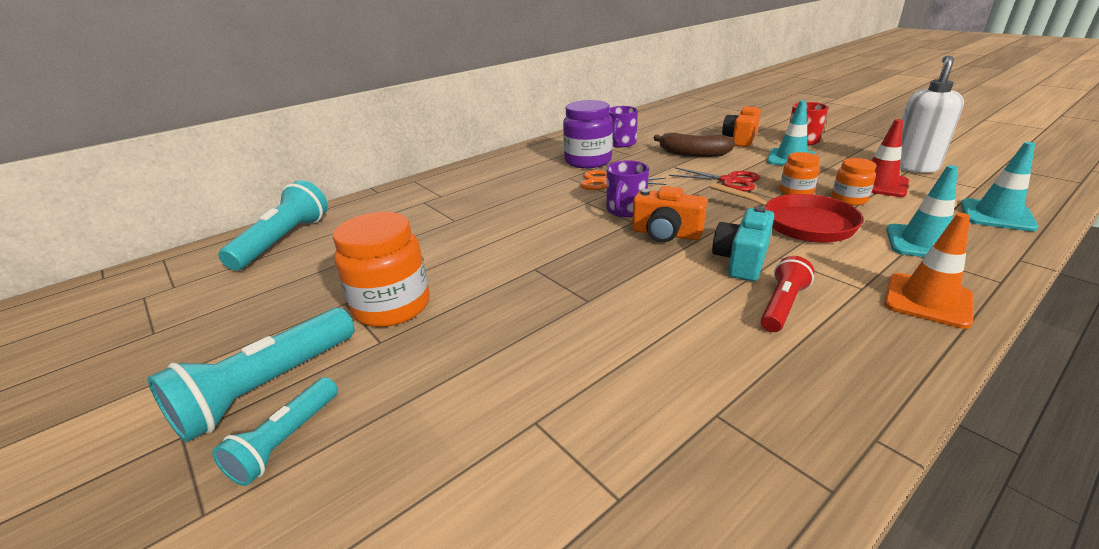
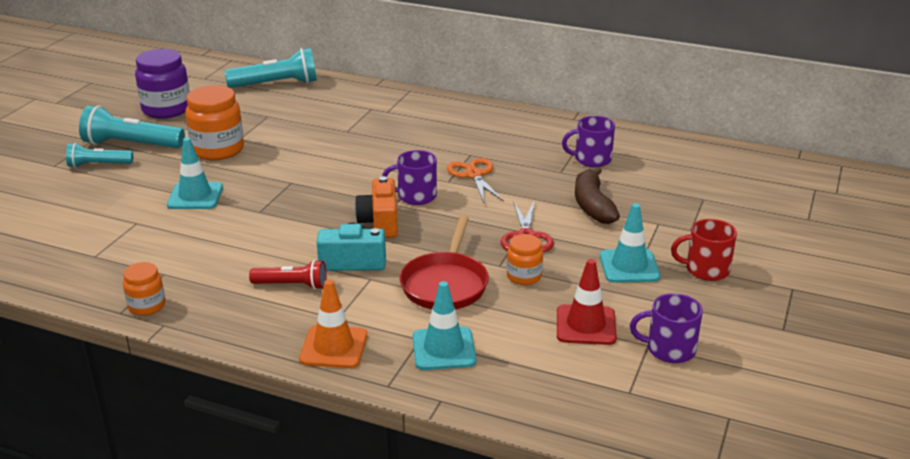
camera: 60 degrees right, 0 degrees up
(588, 161) = (521, 154): purple jar -> purple jar (166, 109)
(740, 139) = (673, 228): orange camera -> none
(849, 199) = (525, 308): orange jar -> orange jar (147, 306)
(913, 167) = (669, 349): white soap dispenser -> purple mug
(996, 215) = (545, 397): turquoise traffic cone -> turquoise traffic cone (195, 196)

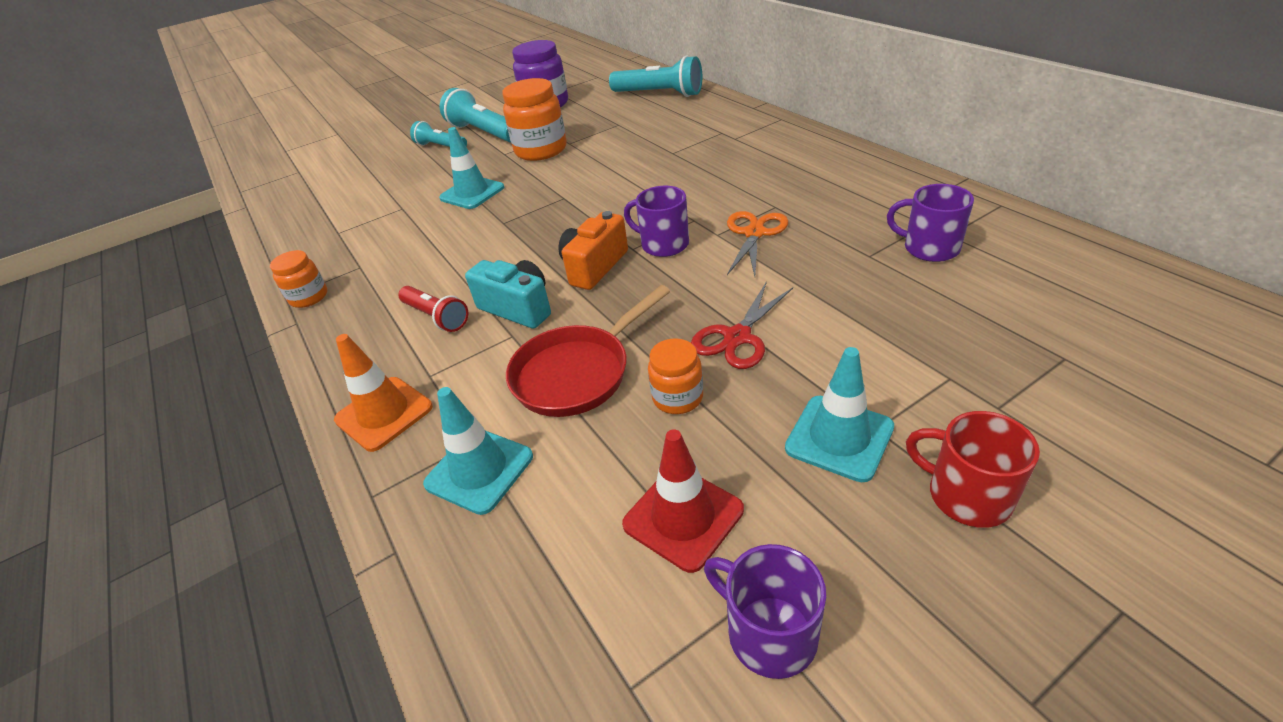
camera: 40 degrees right, 10 degrees up
(592, 206) = (870, 318): brown banana -> none

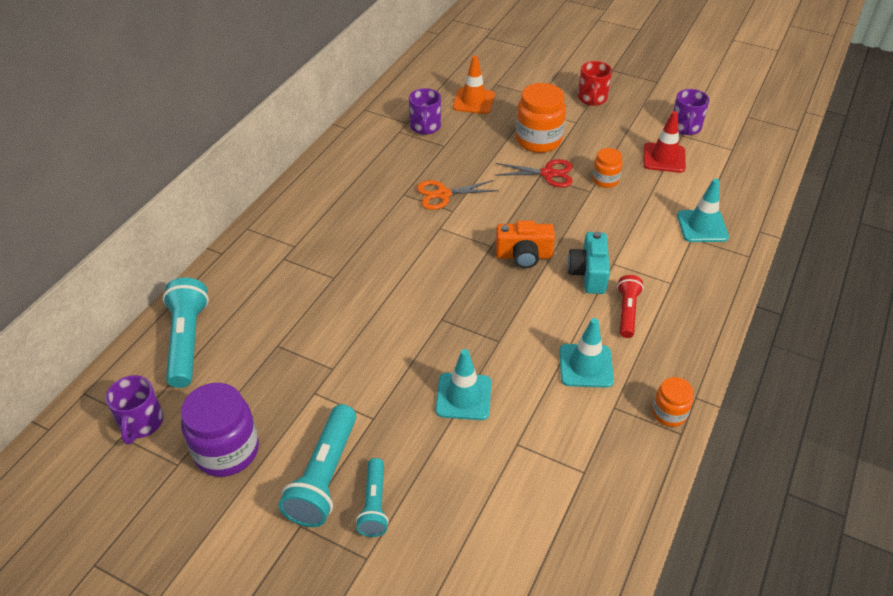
camera: 125 degrees left, 5 degrees up
(384, 413) = (710, 285): orange traffic cone -> orange traffic cone (473, 101)
(541, 150) = (356, 386): orange jar -> orange jar (538, 140)
(577, 373) = (618, 221): red pan -> none
(663, 244) = (478, 232): purple mug -> purple mug (141, 423)
(839, 438) = (589, 130): turquoise traffic cone -> turquoise traffic cone (586, 366)

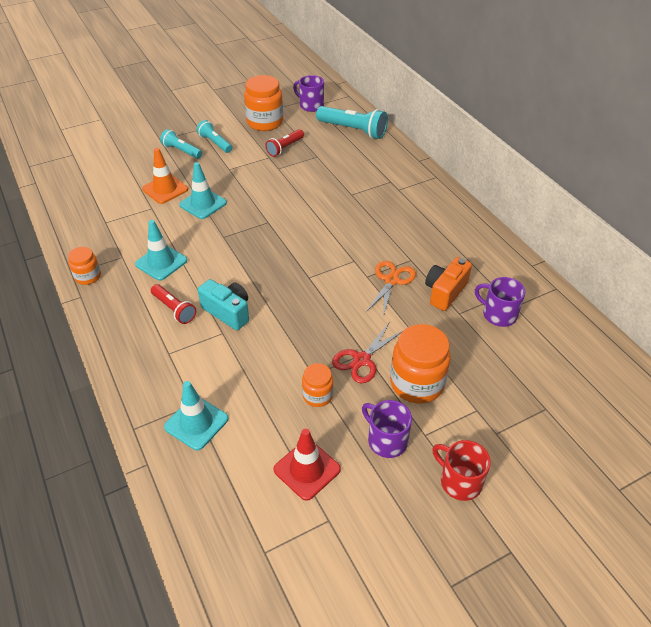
camera: 125 degrees right, 0 degrees up
(227, 451) = (265, 122): purple jar -> orange jar
(280, 388) = (285, 148): none -> red flashlight
(324, 476) = (215, 143): turquoise flashlight -> turquoise flashlight, size x0.61
(473, 101) = (521, 371): orange traffic cone -> orange traffic cone (165, 189)
(523, 256) = (281, 288): orange camera -> orange camera (445, 292)
(685, 127) = (338, 536): purple mug -> purple mug (386, 440)

